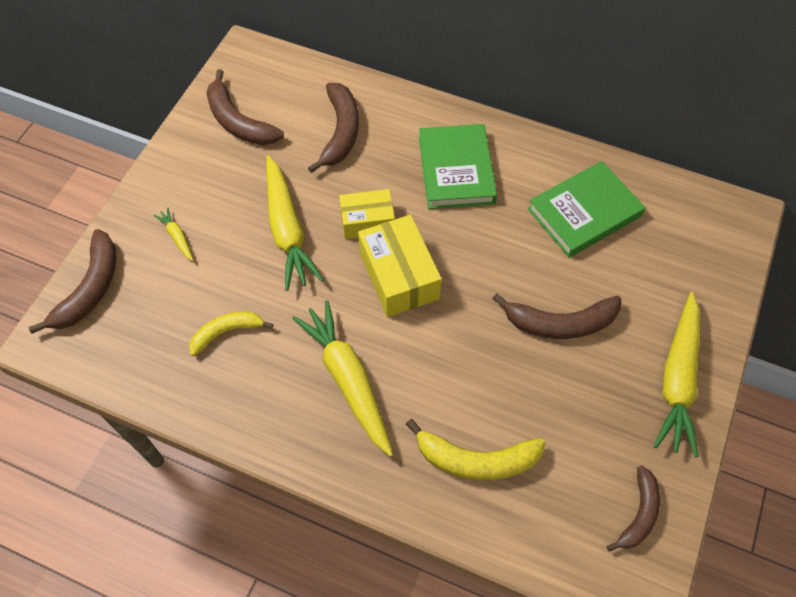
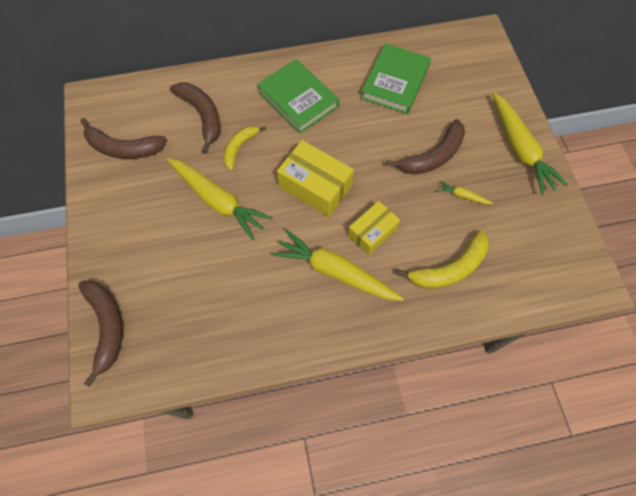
camera: 35 degrees left, 5 degrees up
(177, 237) = (143, 252): yellow carrot -> yellow carrot (463, 196)
(227, 332) = (231, 293): yellow banana -> yellow banana (239, 148)
(367, 221) = (267, 164): yellow box -> yellow box (372, 232)
(639, 514) = (559, 238): brown banana -> none

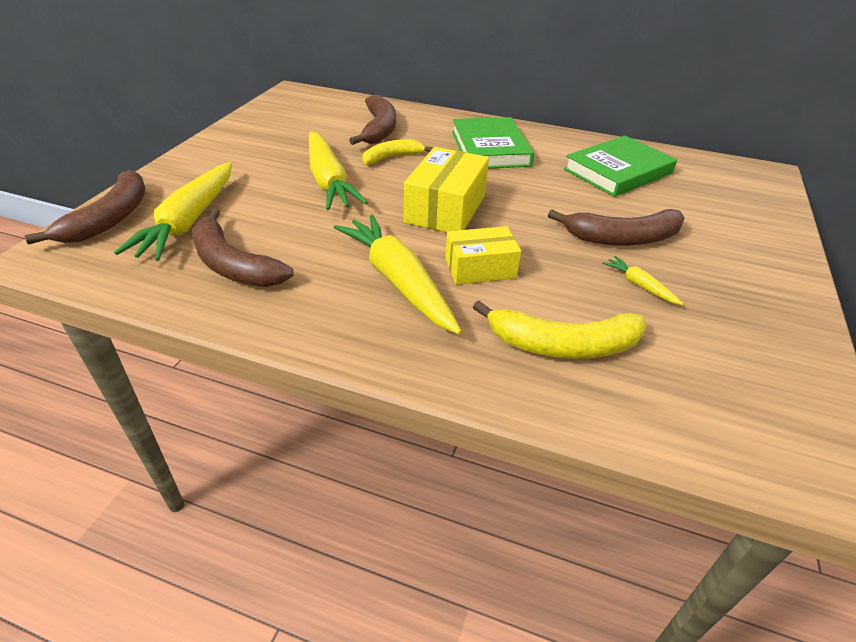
camera: 30 degrees right, 25 degrees down
(123, 148) = (283, 123): brown banana -> brown banana (232, 264)
(315, 186) = (445, 209): yellow box -> yellow box turned 45 degrees clockwise
(520, 148) = (765, 276): yellow carrot -> yellow carrot (189, 221)

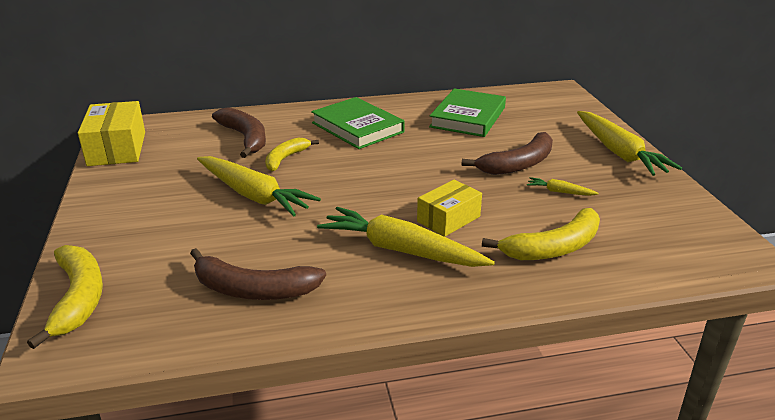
camera: 30 degrees left, 10 degrees down
(110, 218) = (78, 298): brown banana -> yellow banana
(189, 221) = (165, 271): yellow carrot -> yellow carrot (618, 152)
(445, 209) = (375, 185): yellow box -> yellow box (117, 148)

